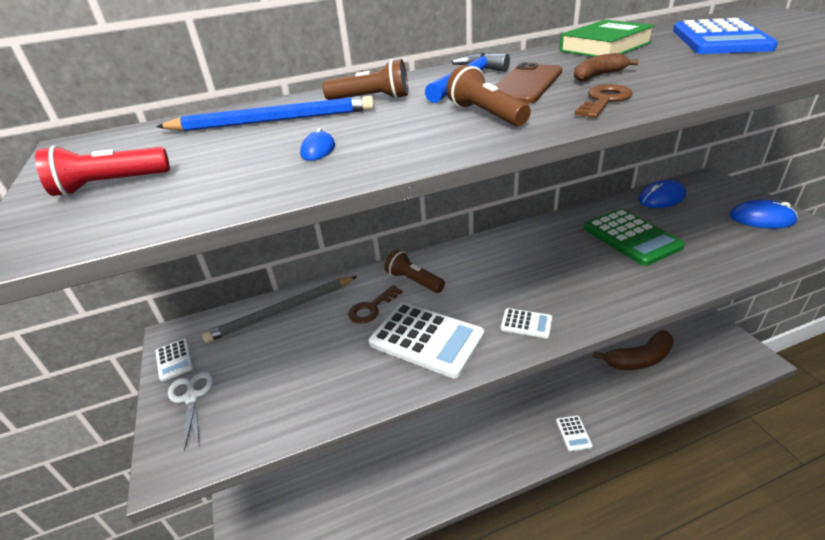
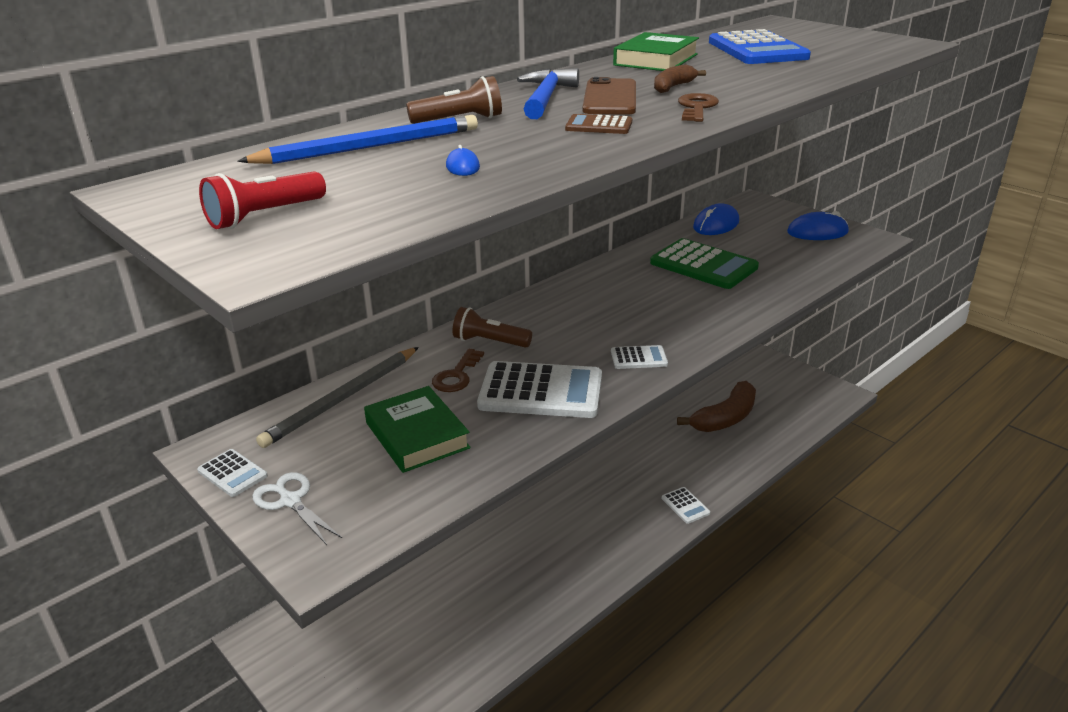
camera: 25 degrees left, 5 degrees down
(311, 359) = (417, 435): none -> green book
(486, 114) = (599, 126): brown flashlight -> brown calculator

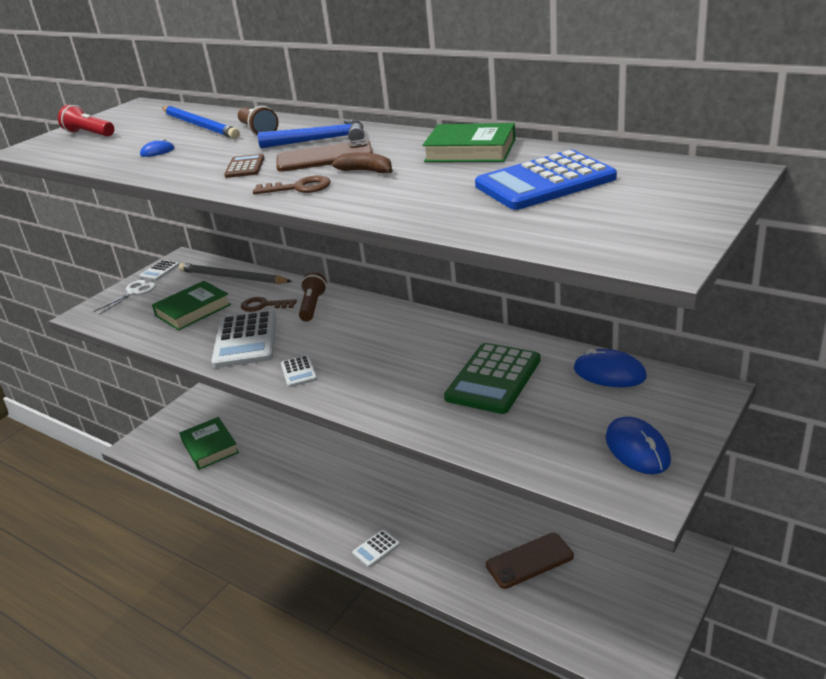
camera: 80 degrees right, 0 degrees up
(425, 647) = (210, 447): none -> green book
(725, 418) = (529, 561): brown banana -> brown phone

